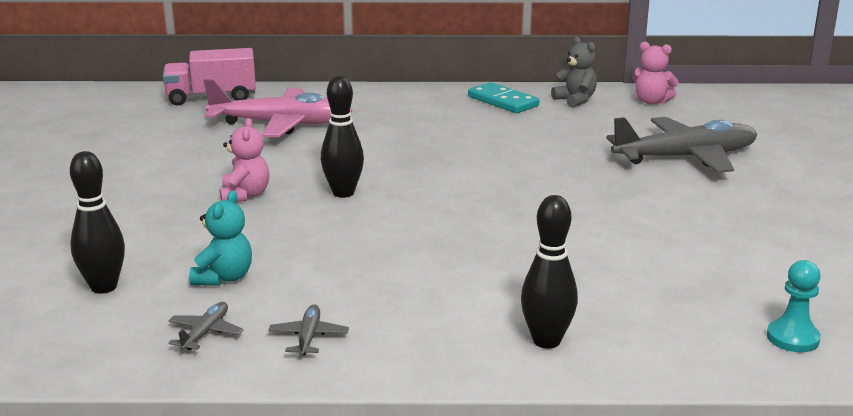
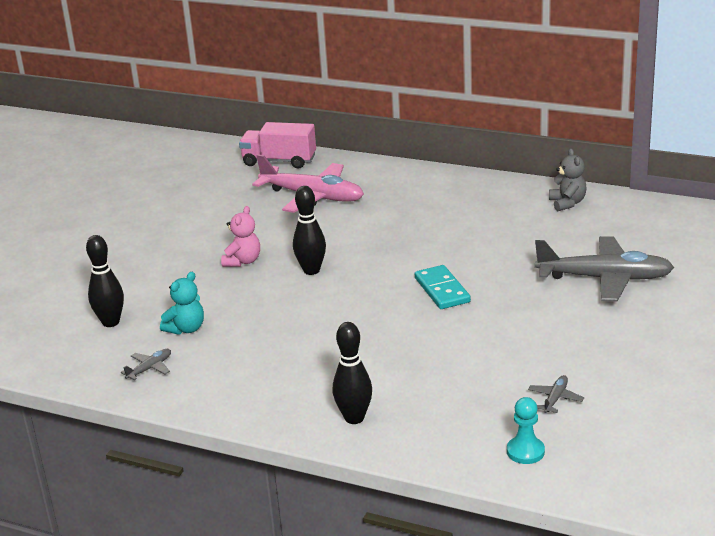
camera: 25 degrees right, 5 degrees up
(308, 337) = (208, 384): grey plane -> grey plane (555, 399)
(503, 101) = (504, 196): turquoise domino -> turquoise domino (442, 290)
(651, 101) = (633, 214): pink teddy bear -> none

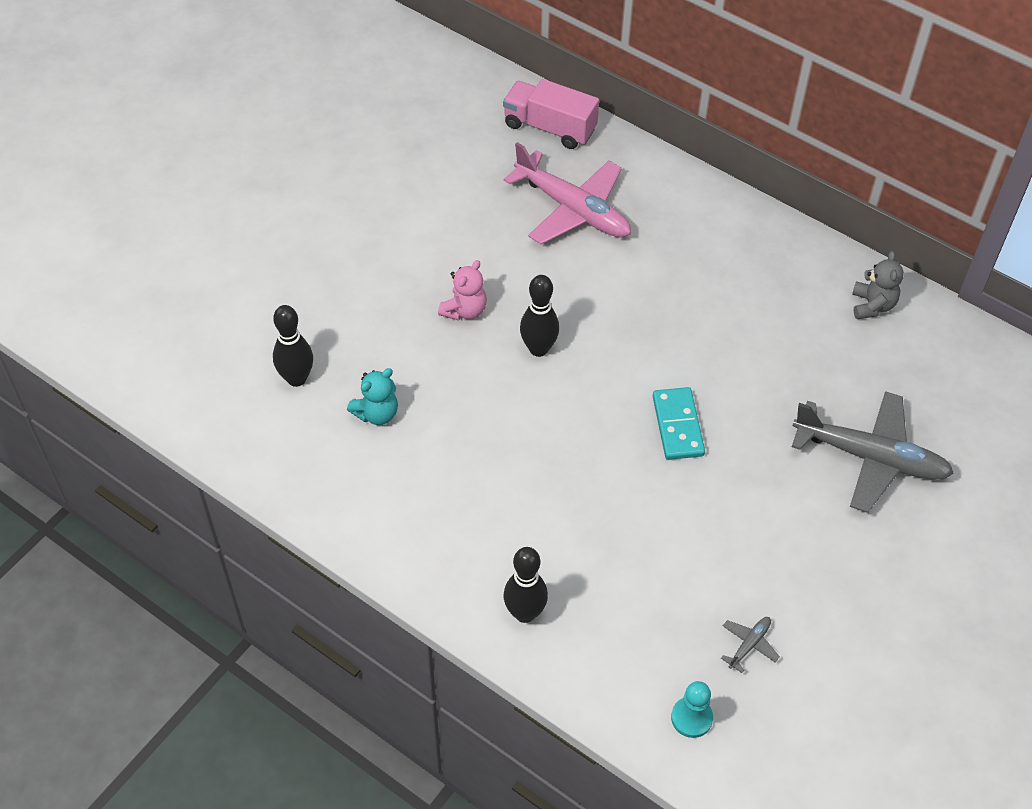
camera: 10 degrees right, 25 degrees up
(149, 368) = (324, 470): grey plane -> none

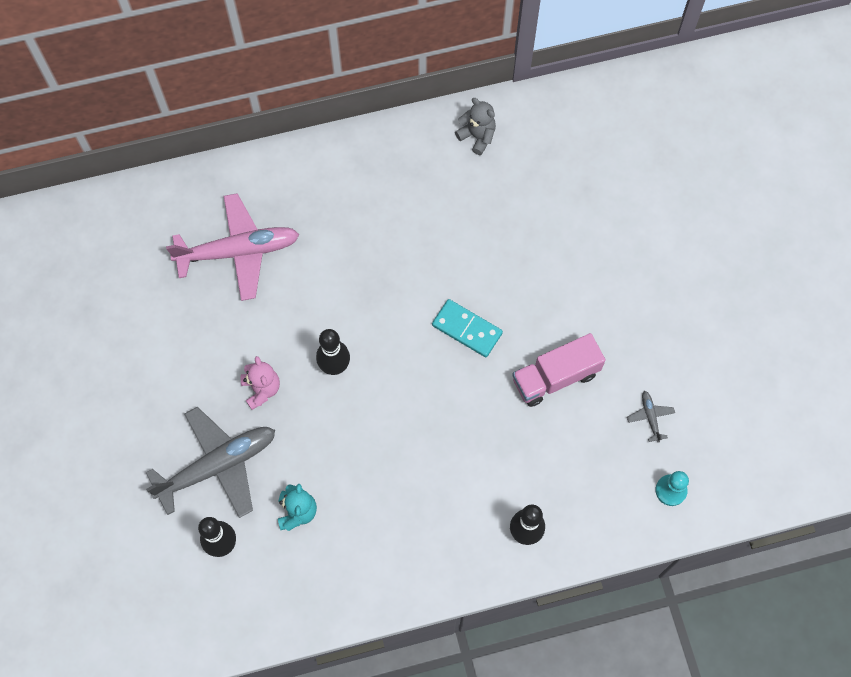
camera: 50 degrees left, 15 degrees up
(549, 127) = (152, 207): pink truck -> pink truck (555, 377)
(870, 457) = (582, 237): grey plane -> grey plane (217, 466)

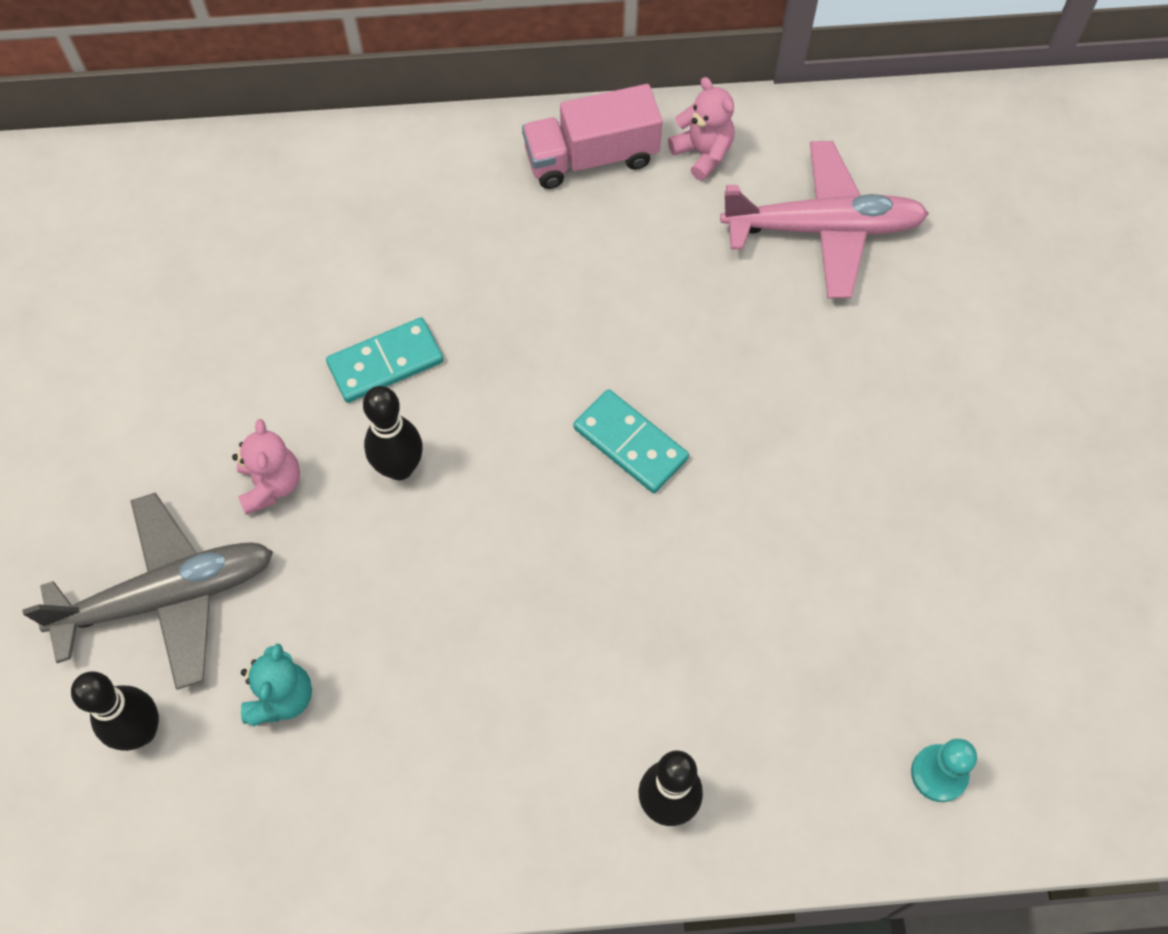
camera: 10 degrees right, 5 degrees down
(238, 251) = (287, 266): pink plane -> pink plane (822, 229)
(312, 303) = (385, 362): none -> turquoise domino
(477, 136) = (703, 153): grey teddy bear -> pink teddy bear
(555, 377) = (766, 545): pink truck -> pink truck (591, 157)
(650, 417) = (920, 640): grey plane -> none

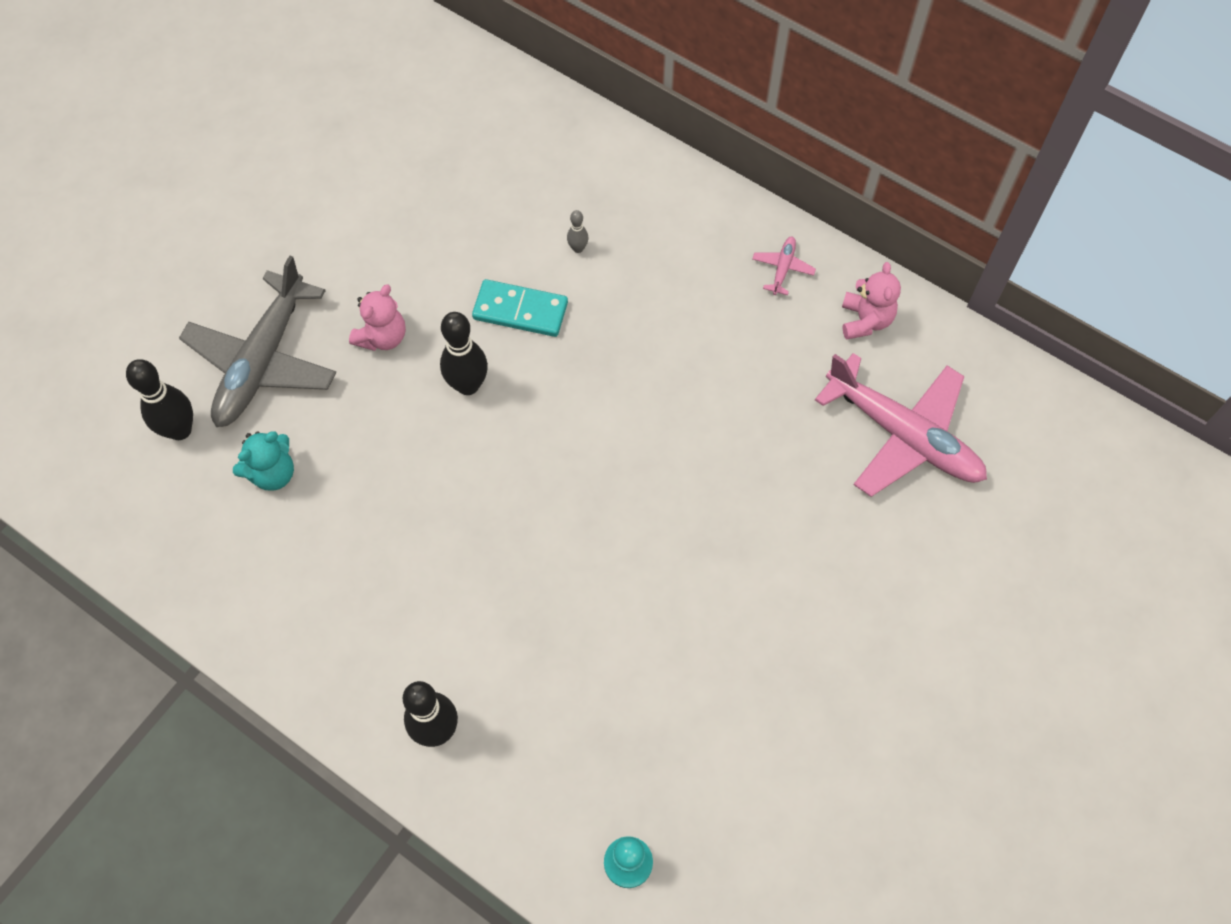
camera: 40 degrees right, 0 degrees up
(166, 597) = (263, 360): grey plane -> grey plane turned 90 degrees clockwise
(387, 267) = (578, 248): none -> grey bowling pin
(591, 157) = (782, 269): pink truck -> pink plane
(630, 443) = (628, 482): turquoise domino -> none

